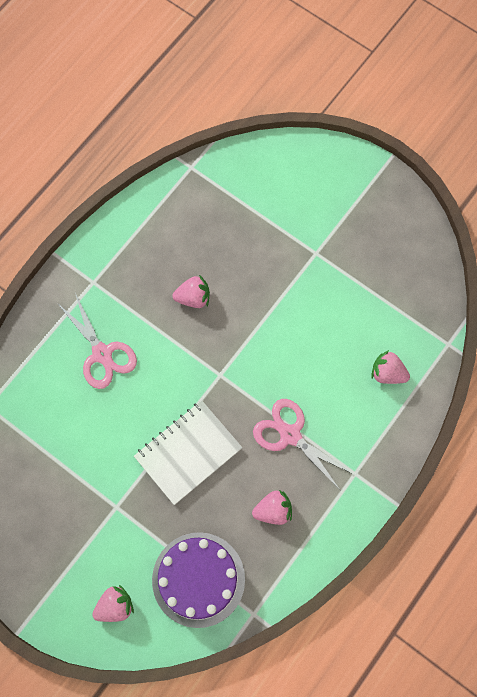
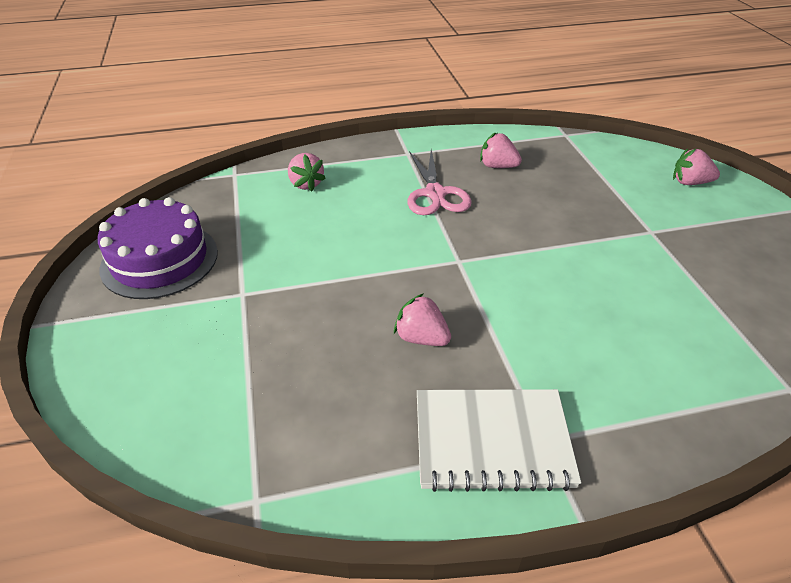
camera: 140 degrees left, 30 degrees down
(102, 353) = (586, 352): pink scissors -> none
(188, 453) = (545, 228): white notebook -> white notebook (492, 441)
(198, 579) = (598, 164): purple cake -> purple cake (159, 260)

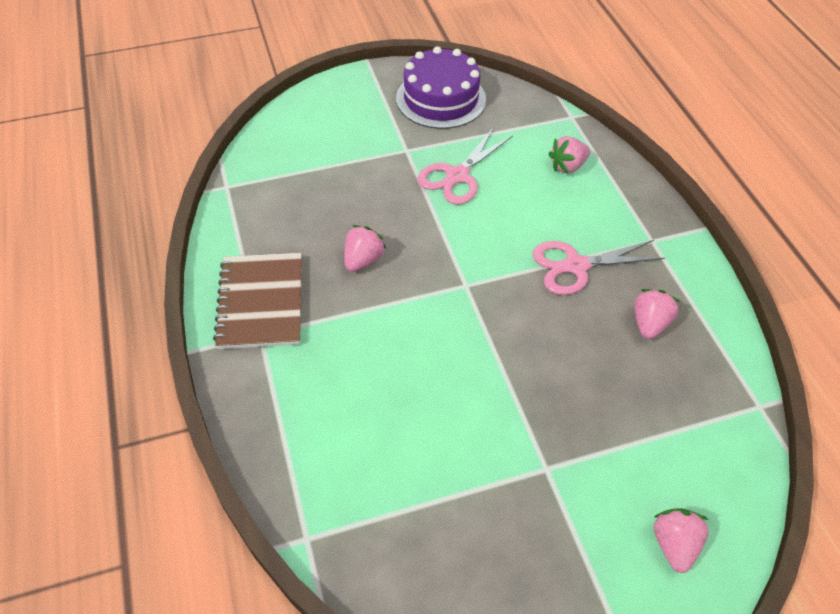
camera: 85 degrees right, 10 degrees up
(300, 255) = (457, 176): none -> pink scissors
(492, 441) = (261, 302): white notebook -> brown notebook

